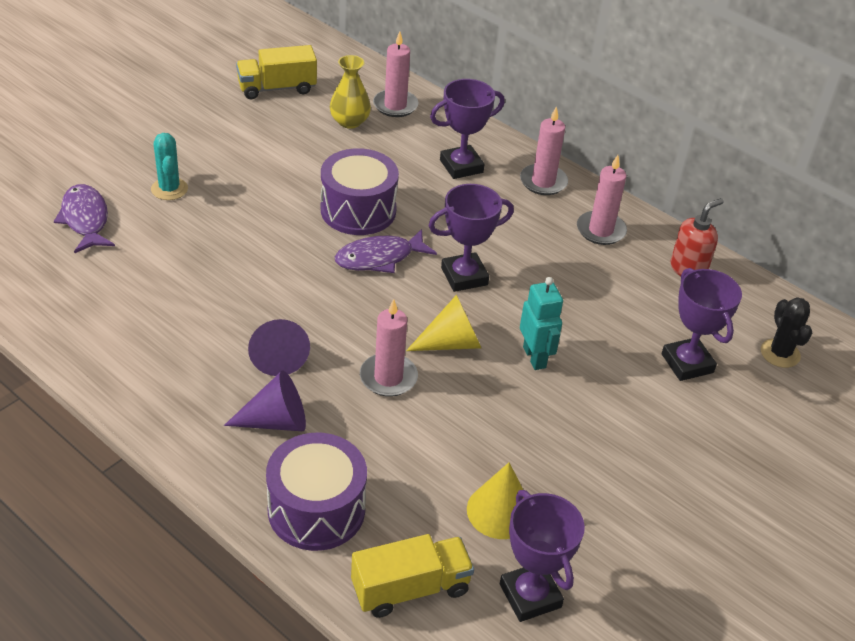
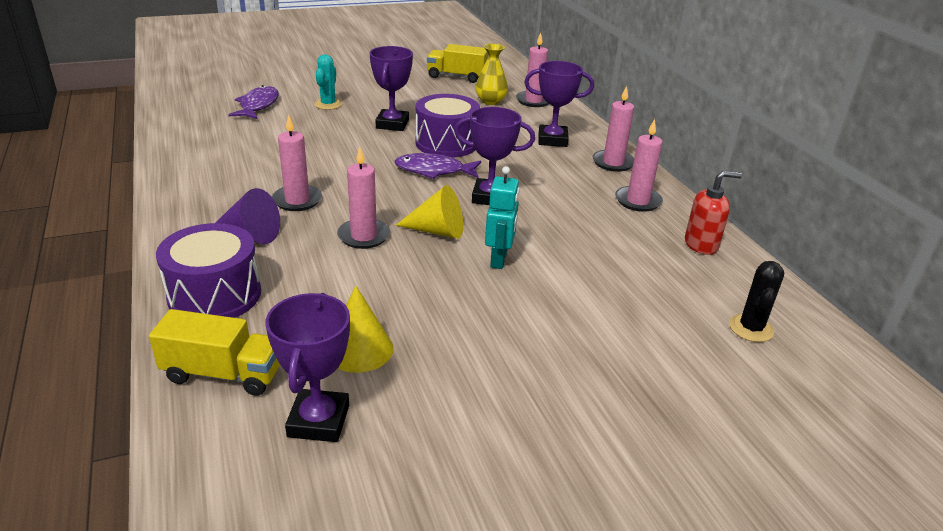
camera: 30 degrees right, 10 degrees down
(278, 355) = (297, 200): purple cone -> pink candle
(687, 363) = (642, 306): purple trophy -> purple trophy (392, 124)

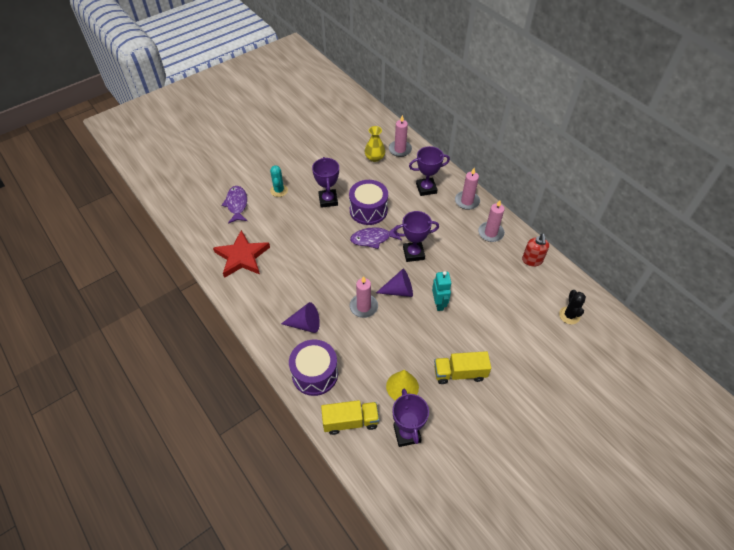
camera: 15 degrees left, 20 degrees up
(219, 150) = (242, 256): none -> red star
(297, 200) = (313, 288): pink candle -> none
(437, 231) = (399, 291): yellow cone -> purple cone
(456, 77) = (342, 135): yellow truck -> yellow truck (459, 373)
(701, 245) = (532, 260): red soap dispenser -> red soap dispenser turned 120 degrees clockwise

